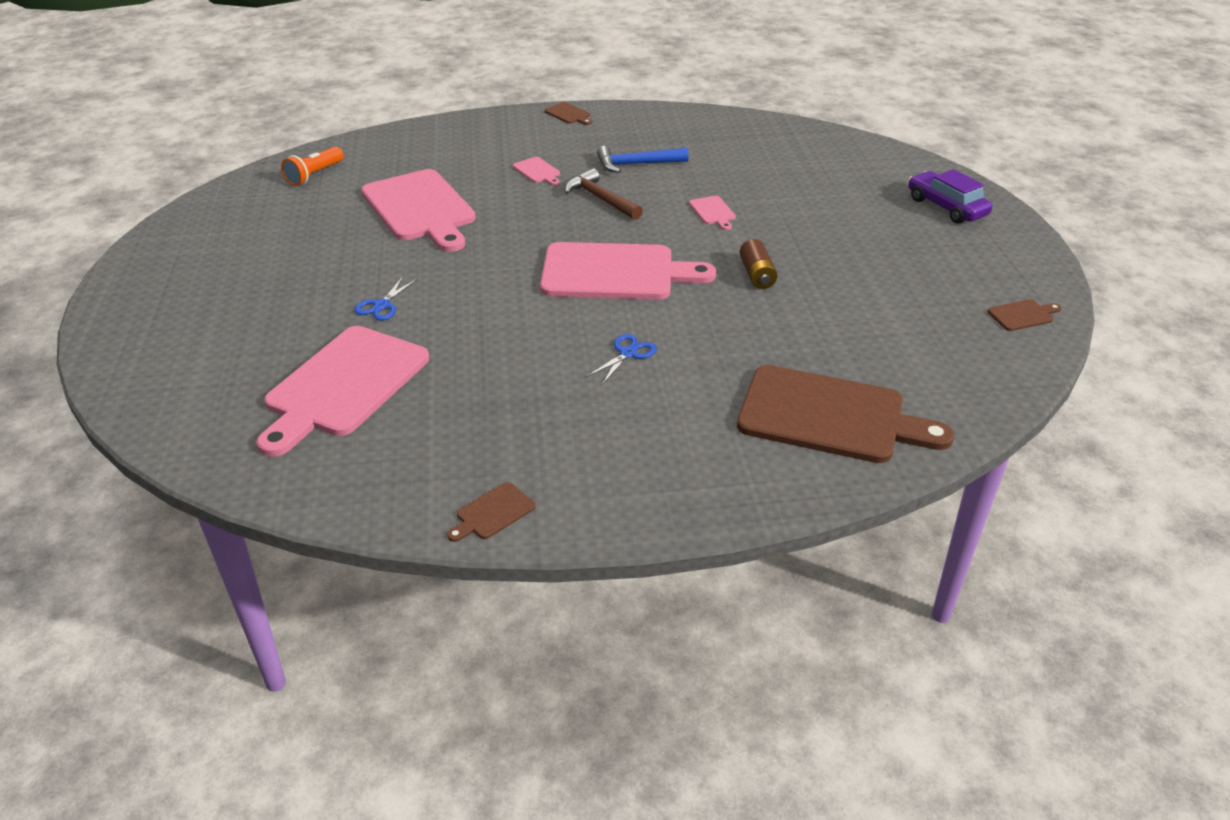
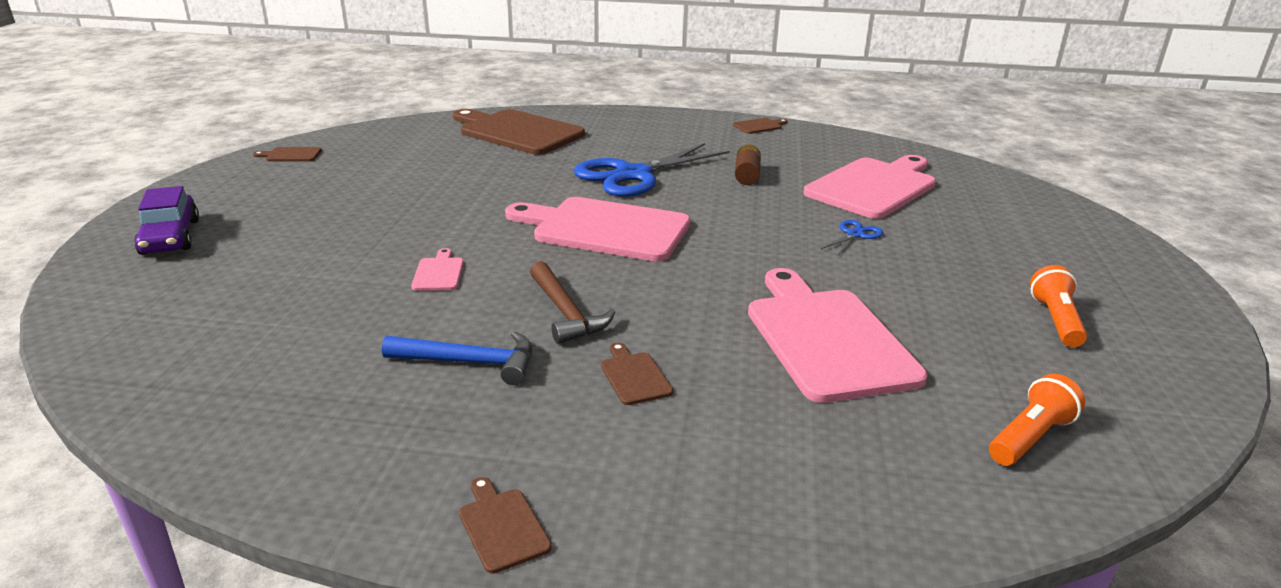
camera: 165 degrees left, 10 degrees down
(247, 246) = (1056, 320): none -> orange flashlight
(537, 171) = (634, 376): pink cutting board -> brown cutting board
(628, 353) = (633, 175): blue scissors -> blue scissors, size x2.38
(757, 275) = (467, 208): brown battery -> brown battery (747, 175)

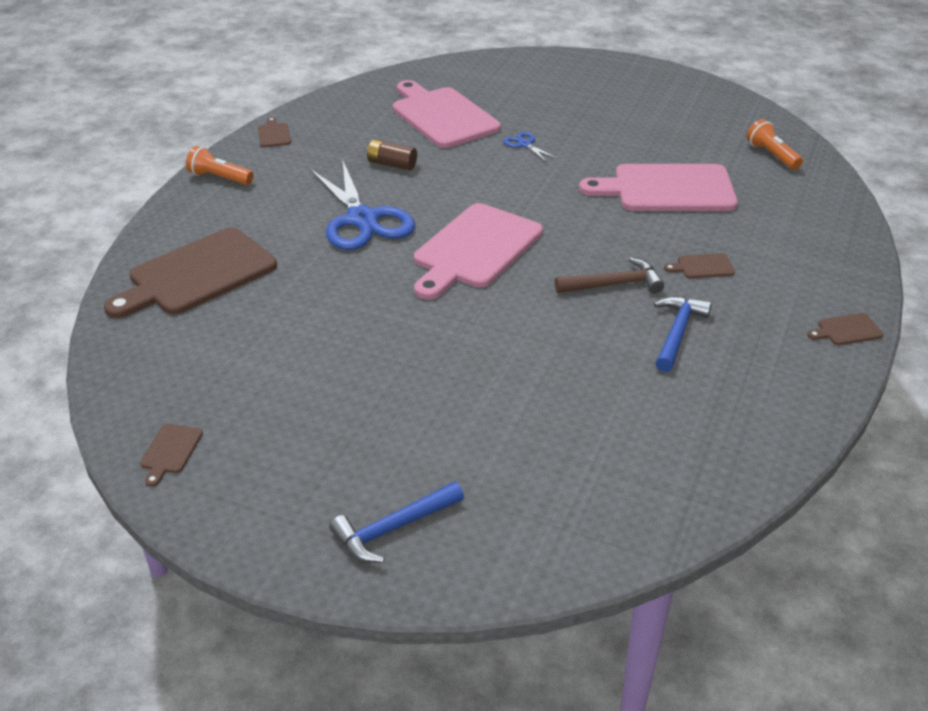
camera: 75 degrees left, 10 degrees up
(170, 237) = (393, 529): purple car -> blue hammer
(438, 273) = (532, 342): pink cutting board -> none
(1056, 320) = (659, 112): orange flashlight -> orange flashlight (219, 178)

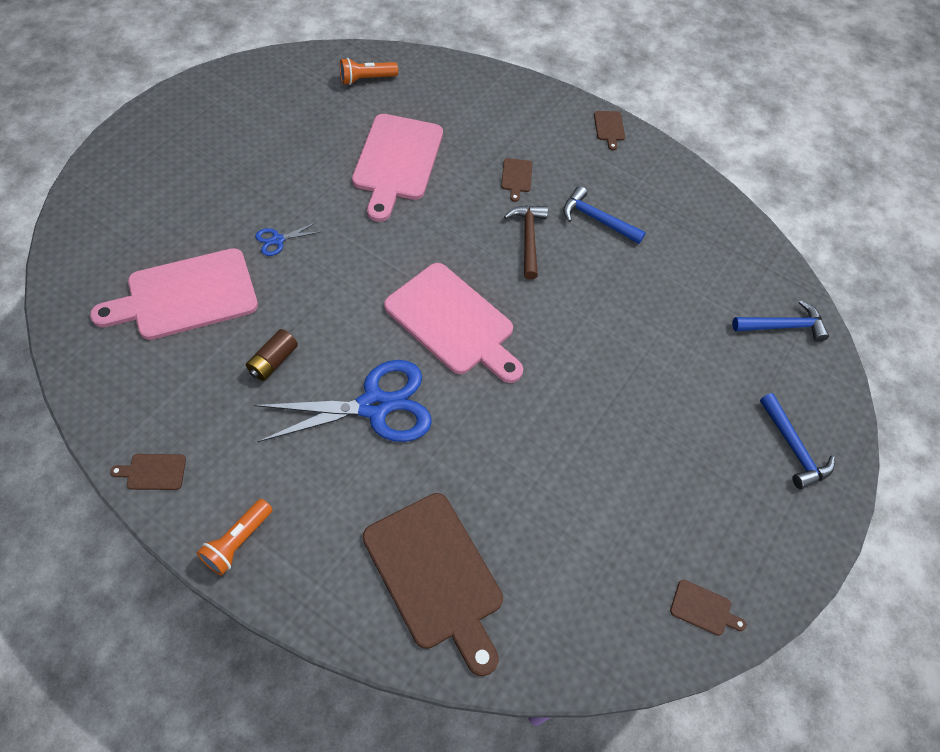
camera: 85 degrees left, 20 degrees up
(591, 517) = (783, 326): none -> blue hammer

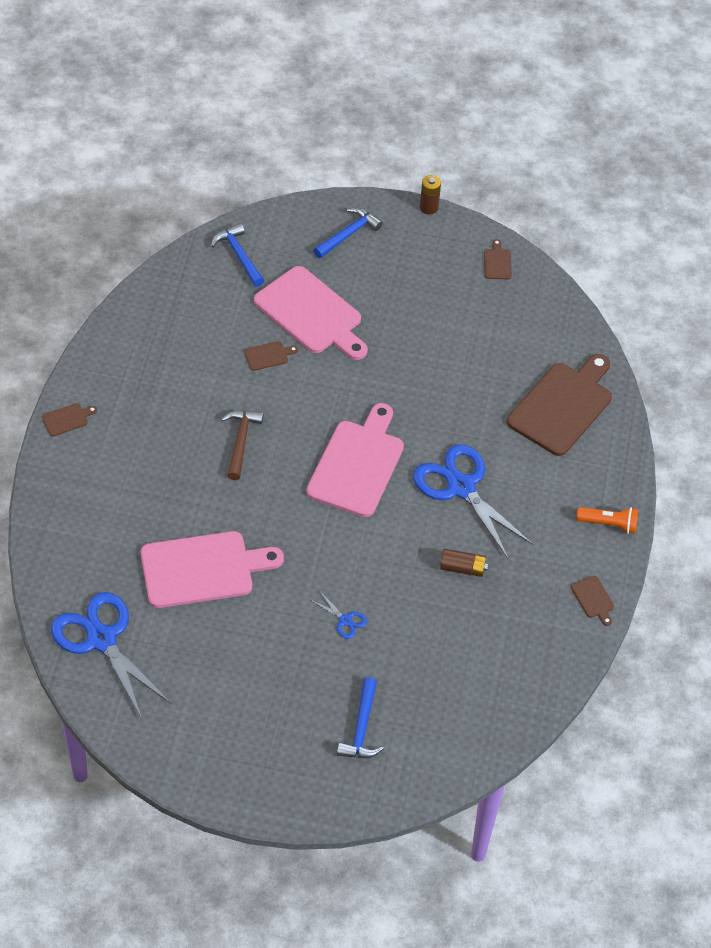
camera: 110 degrees left, 5 degrees down
(186, 296) = (439, 658): pink cutting board -> pink cutting board (311, 314)
(366, 79) = (101, 639): orange flashlight -> blue scissors
(516, 177) = (172, 471): brown cutting board -> brown cutting board (268, 355)
(528, 238) = (241, 441): brown hammer -> brown hammer turned 120 degrees clockwise
(596, 219) = (191, 399): blue hammer -> blue hammer (361, 728)
(823, 563) = (429, 207): none -> brown battery

